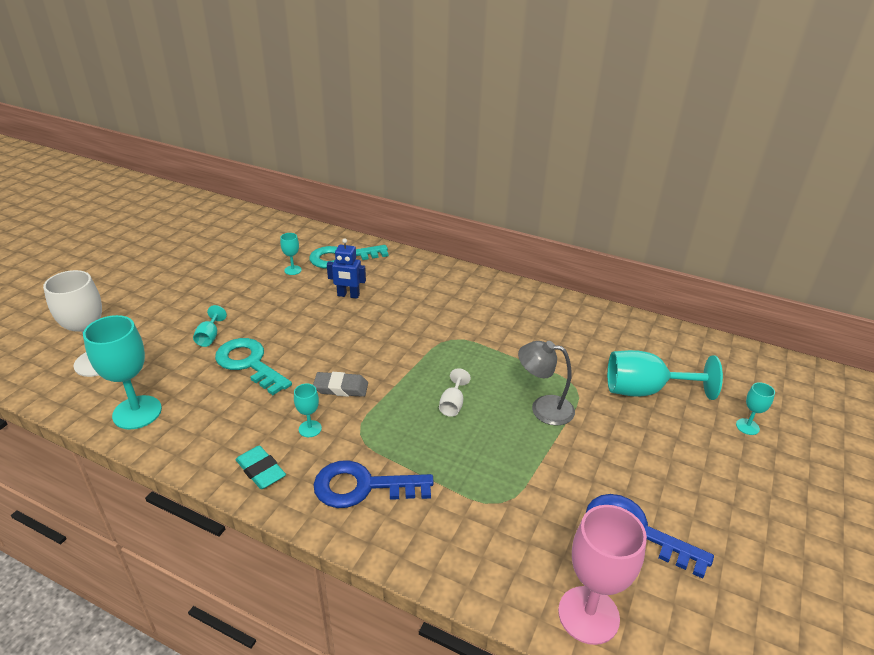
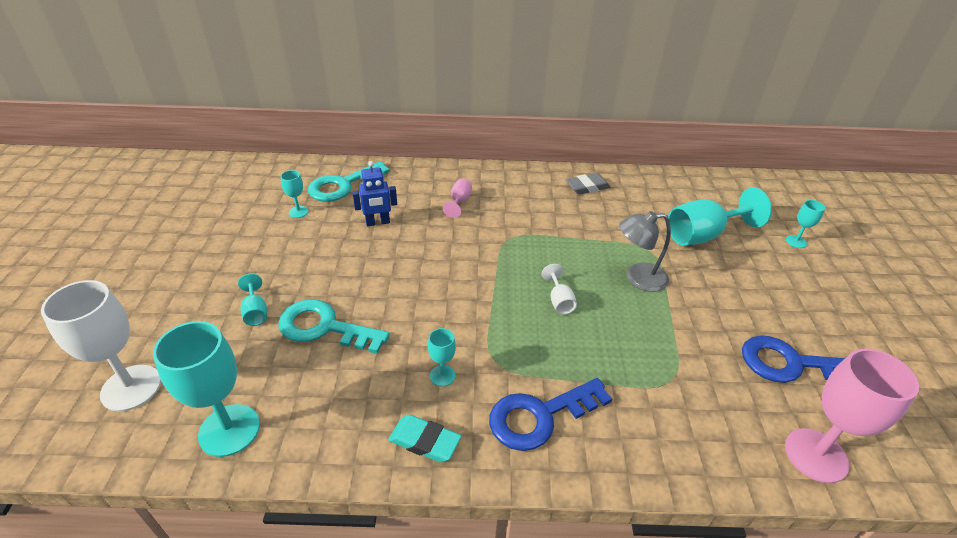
camera: 25 degrees left, 5 degrees up
(341, 388) = (442, 321): grey eraser -> grey eraser (587, 187)
(429, 296) = (459, 202): none -> pink goblet

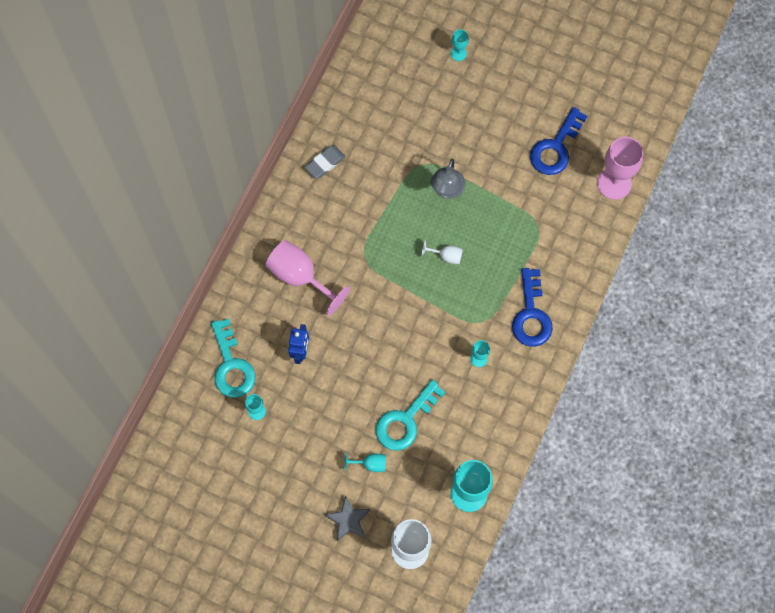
camera: 65 degrees left, 30 degrees up
(174, 313) = (348, 520): none -> grey star
(424, 441) = (521, 386): turquoise eraser -> none
(459, 202) = (300, 277): pink goblet -> pink goblet, size x2.07
(587, 187) = (325, 163): grey eraser -> grey eraser turned 45 degrees clockwise
(703, 235) = (423, 114): turquoise goblet -> none

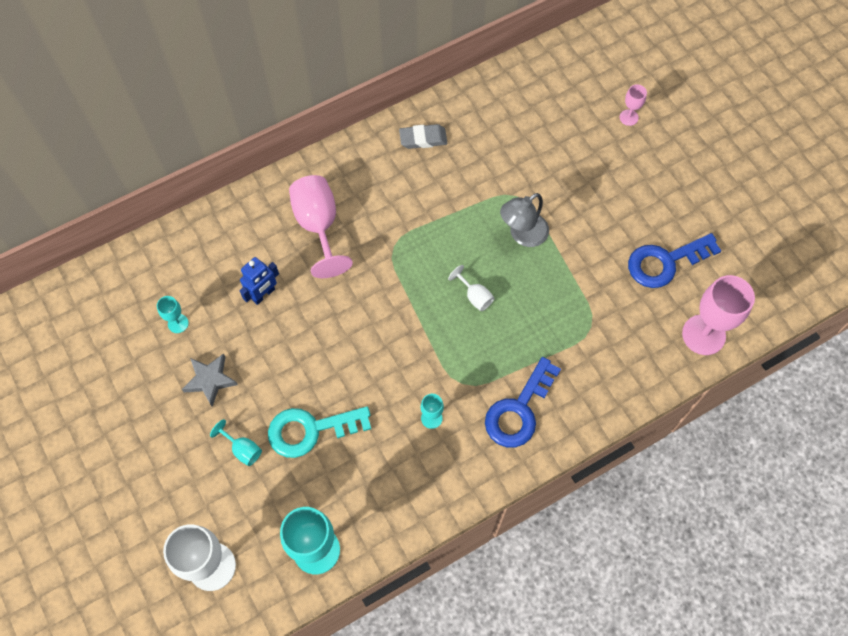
camera: 35 degrees right, 5 degrees down
(231, 365) = (190, 265): turquoise key -> none
(348, 520) = (177, 490): grey star -> grey star (210, 380)
(458, 53) = (628, 117): turquoise goblet -> pink goblet

